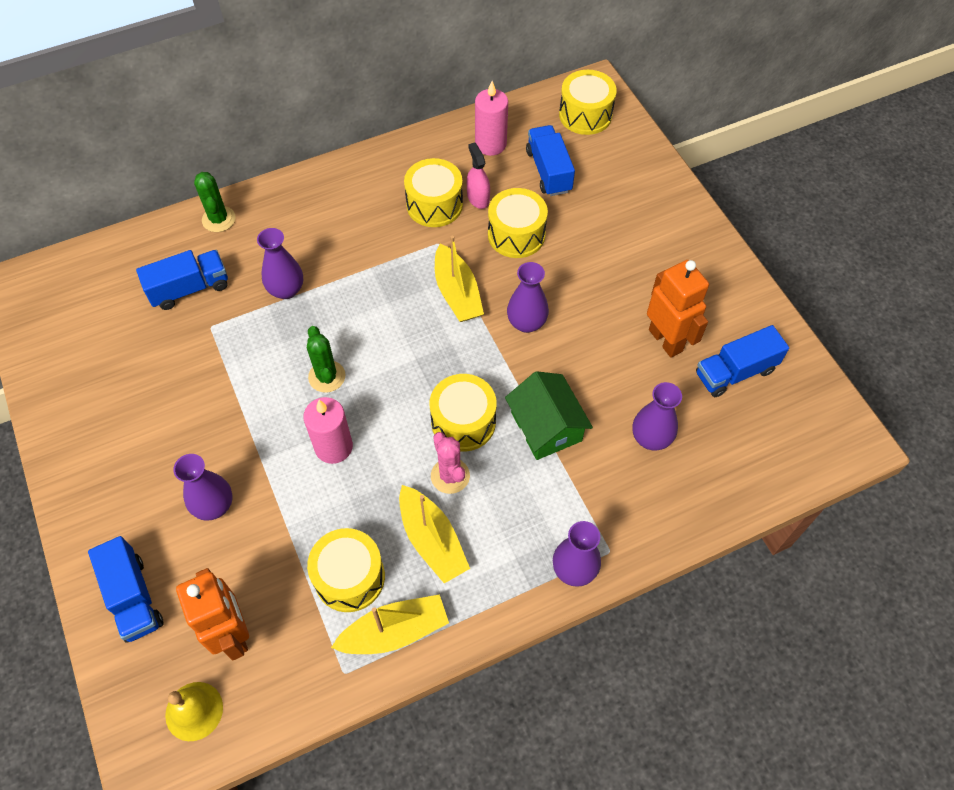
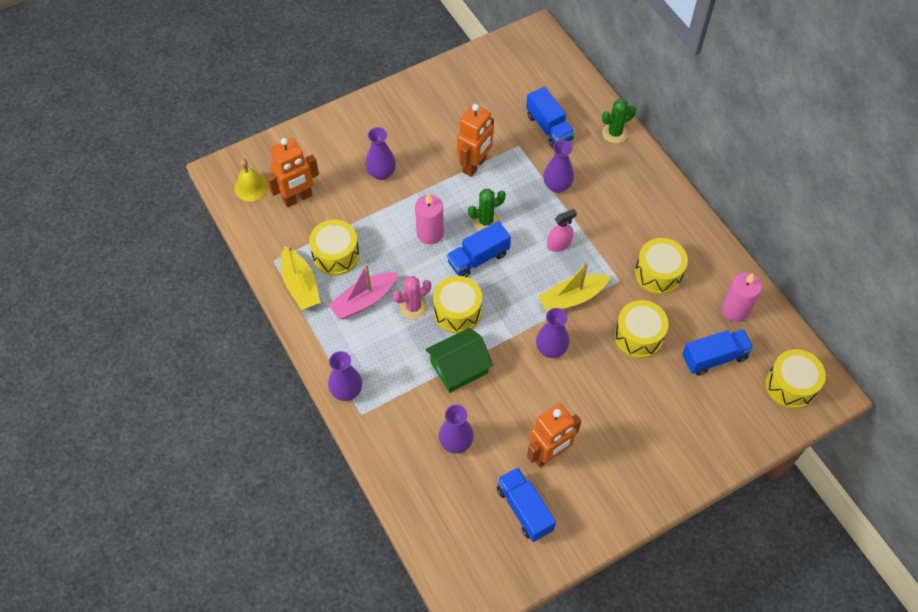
camera: 85 degrees right, 0 degrees up
(133, 597) = (319, 143): blue truck -> blue truck (478, 258)
(230, 382) = (474, 165): none -> orange robot
(432, 540) = (364, 300): yellow boat -> pink boat
(478, 198) = (672, 305): pink spray bottle -> pink spray bottle (559, 244)

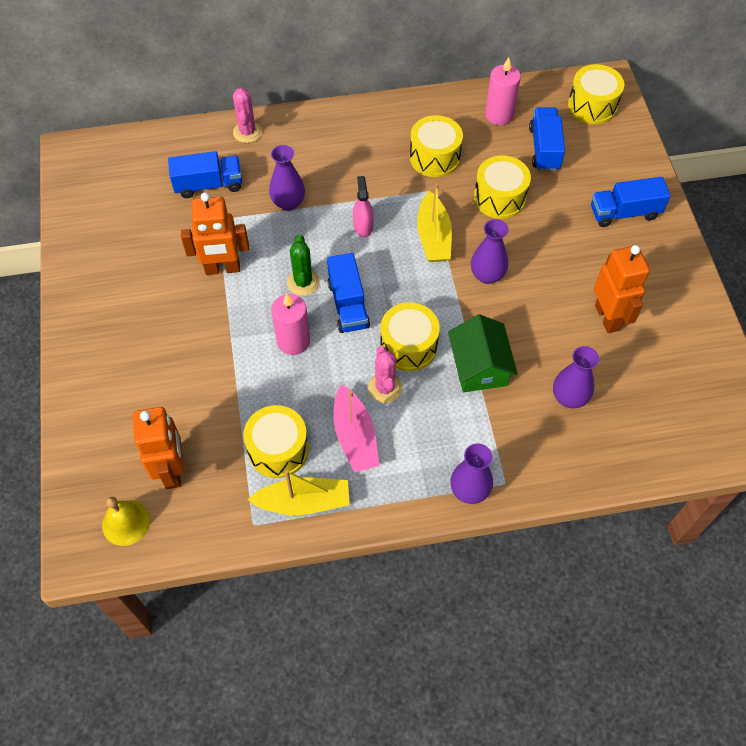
camera: 70 degrees left, 0 degrees up
(381, 173) = (183, 366): purple vase -> none
(474, 165) = (222, 269): orange robot -> orange robot turned 120 degrees clockwise
(524, 509) = (663, 359): blue truck -> blue truck (624, 213)
(614, 133) = (247, 132): green cactus -> pink cactus

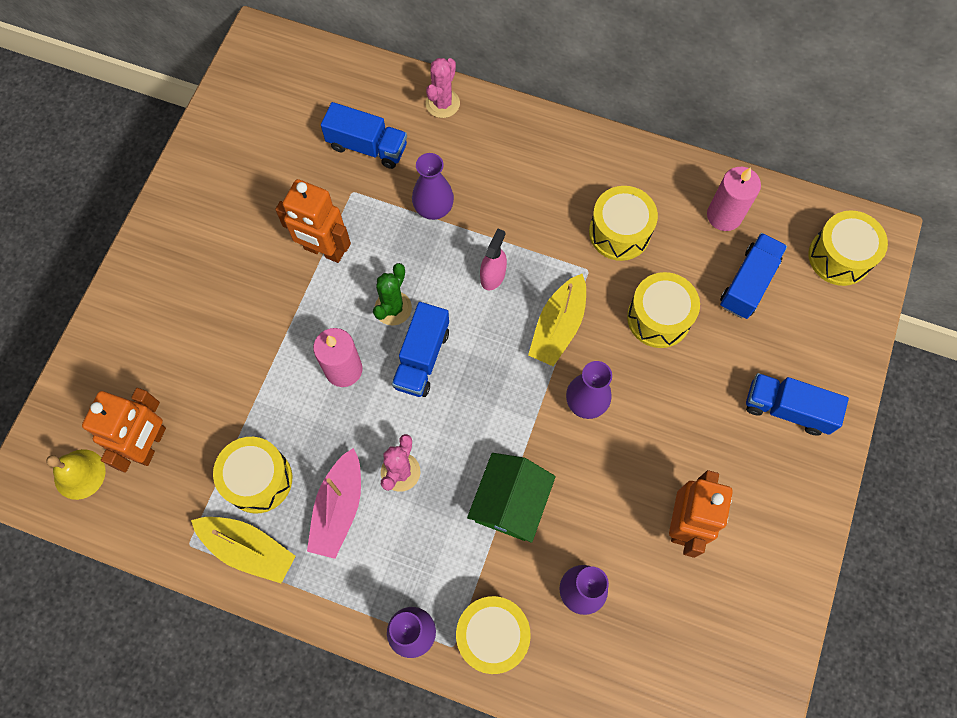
camera: 30 degrees right, 10 degrees up
(408, 346) = (453, 439): yellow drum -> yellow drum (492, 636)

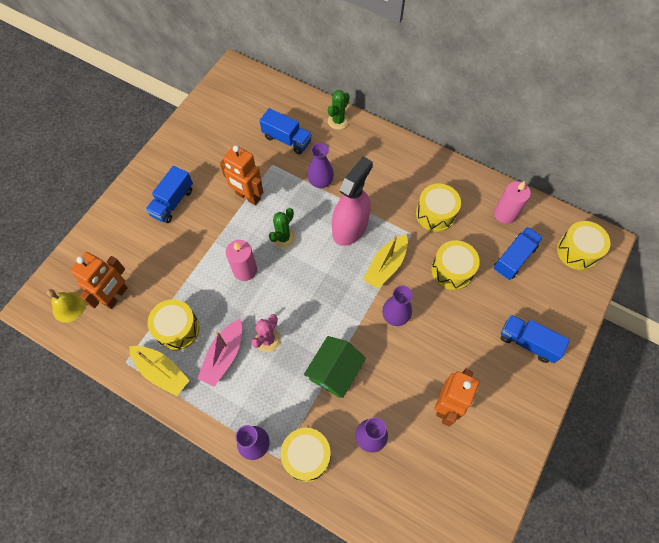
camera: 10 degrees right, 5 degrees down
(422, 358) = (295, 271): blue truck -> blue truck (172, 202)
(442, 103) = (338, 121): pink cactus -> green cactus
(493, 275) = (350, 228): pink spray bottle -> pink spray bottle, size x2.05

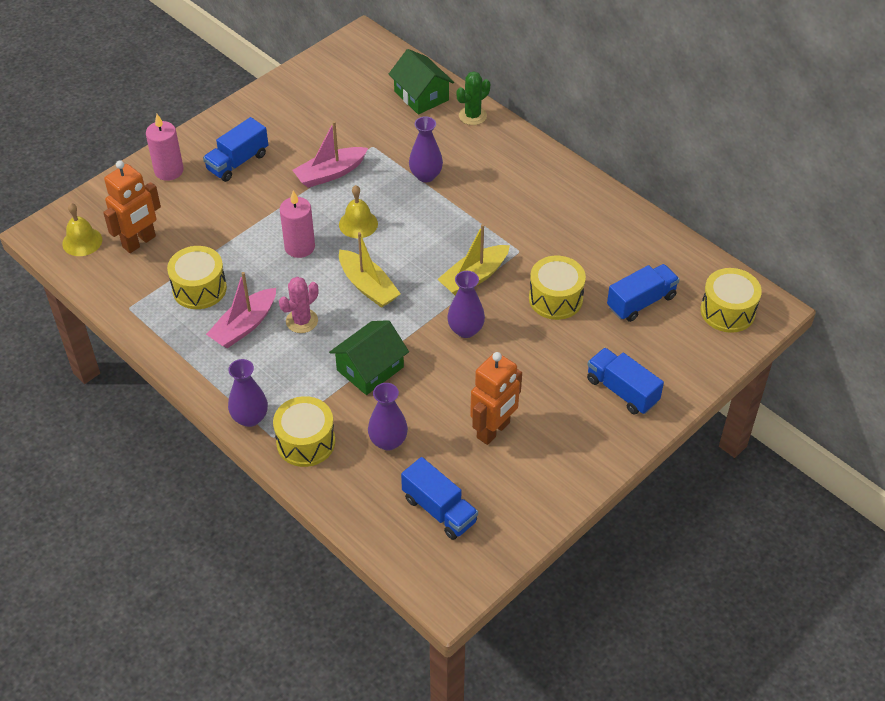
camera: 15 degrees right, 15 degrees down
(162, 372) = (167, 326): yellow boat -> yellow boat (368, 286)
(247, 196) = (330, 173): orange robot -> pink boat
(283, 238) = (358, 224): green cactus -> yellow bell
(287, 139) = (400, 123): blue truck -> blue truck (439, 510)
(294, 111) = (421, 96): none -> green house
(350, 228) = (444, 230): pink spray bottle -> none
(435, 214) = (558, 236): yellow drum -> none
(505, 214) = (649, 254): pink candle -> pink candle (169, 171)

